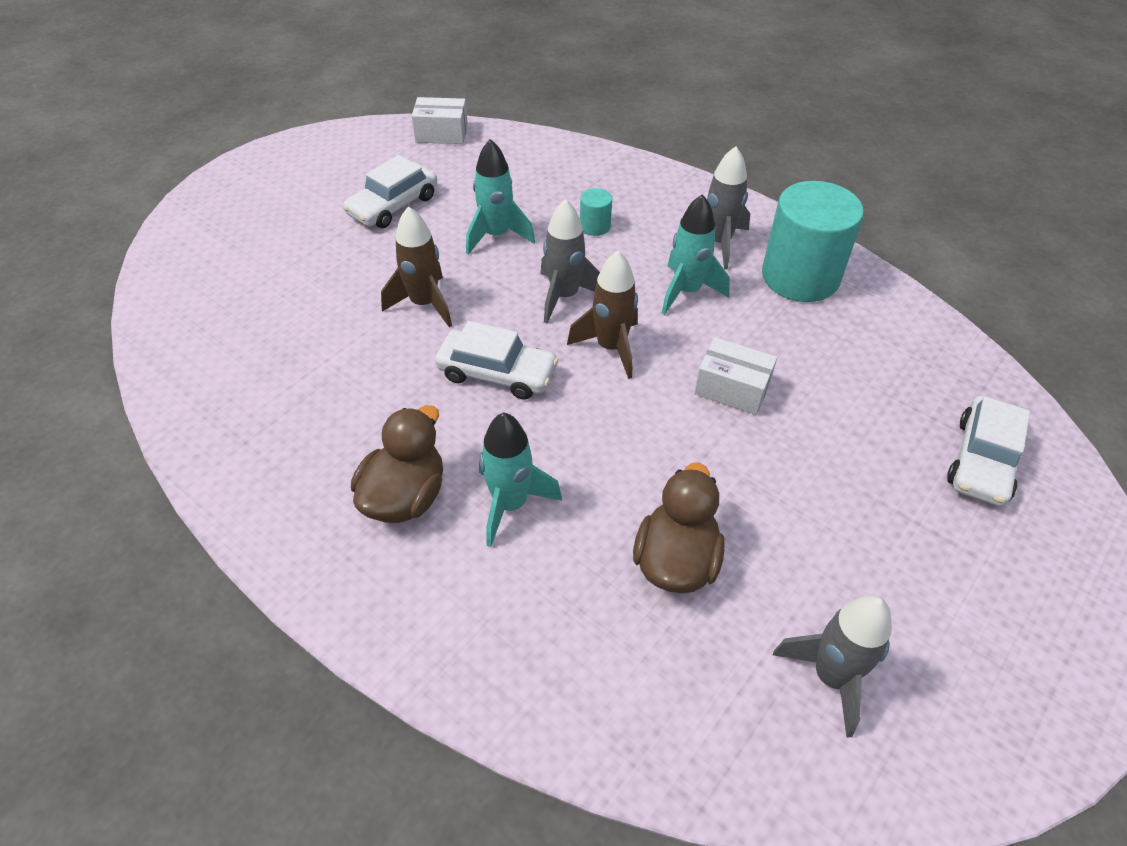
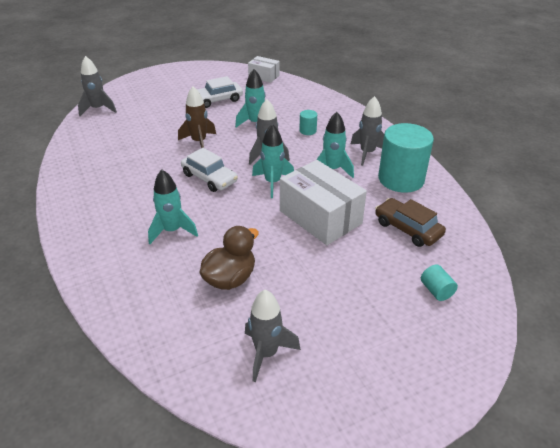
camera: 25 degrees right, 10 degrees down
(171, 288) = (98, 109): none -> grey rocket
(405, 497) = (129, 213): brown duck -> none
(611, 348) = (272, 183): brown rocket -> turquoise rocket
(732, 388) = (320, 217): white box -> white box, size x1.86
(871, 365) = (407, 229): none -> brown car
(982, 460) = (436, 291): white car -> turquoise cylinder

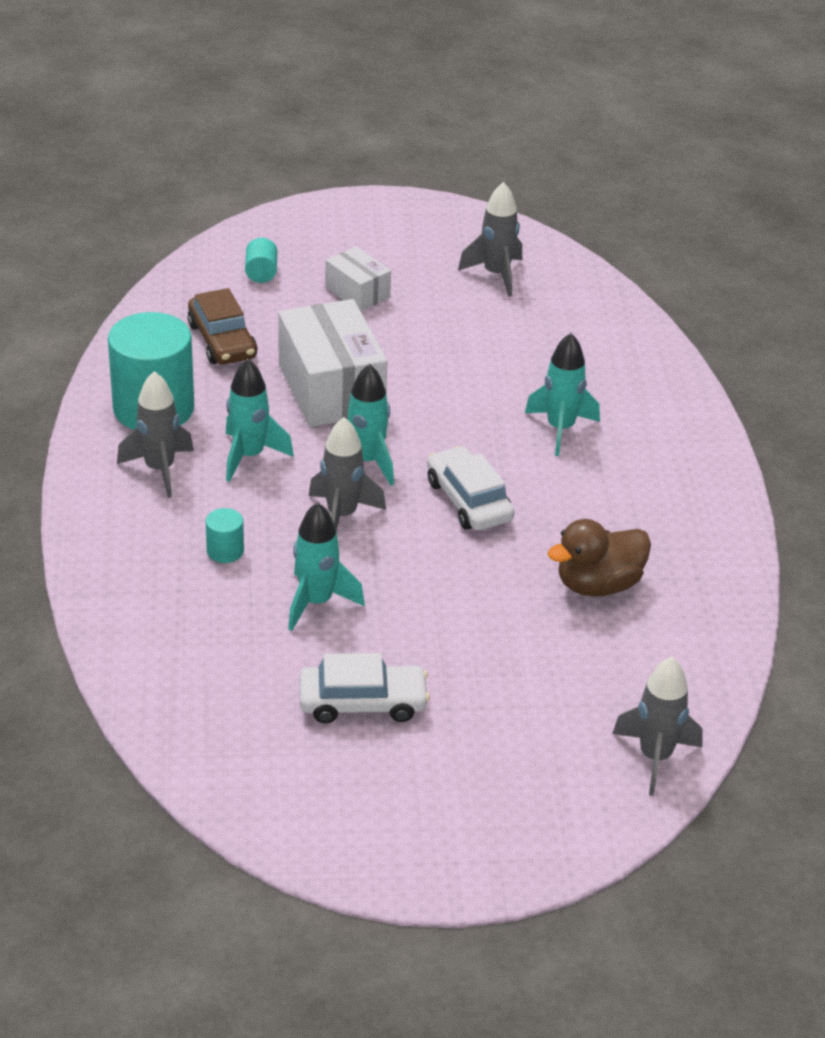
camera: 160 degrees left, 0 degrees up
(199, 142) = (455, 586): brown rocket -> none
(230, 279) = (503, 349): brown duck -> brown duck (598, 585)
(264, 76) = (198, 760): white box -> white box (357, 292)

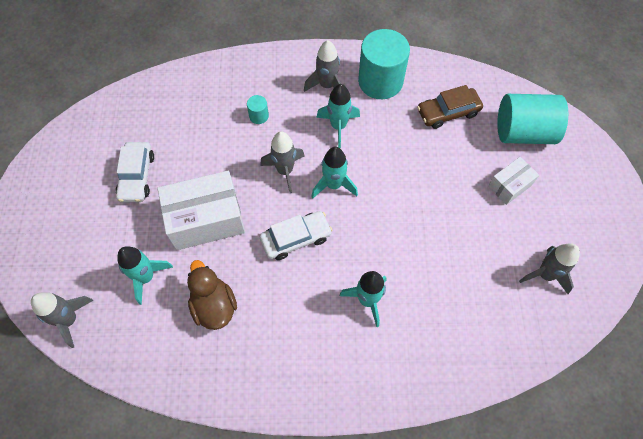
camera: 95 degrees right, 25 degrees up
(261, 273) = (523, 132): turquoise cylinder -> turquoise cylinder, size x2.36
(316, 602) = (214, 157): turquoise rocket -> turquoise rocket (146, 277)
(331, 388) = (404, 168): white box -> white box (206, 219)

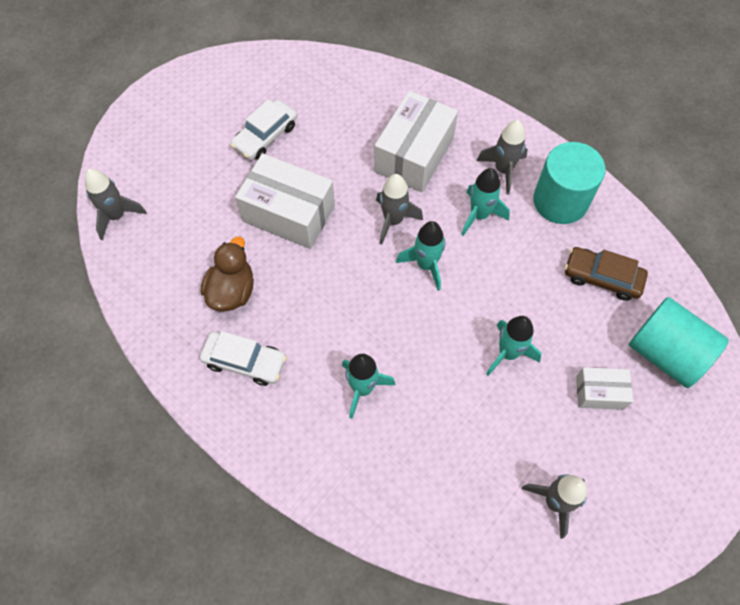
camera: 40 degrees right, 0 degrees up
(146, 277) = (200, 226): turquoise rocket -> turquoise rocket (508, 353)
(259, 116) = (414, 155): turquoise cylinder -> white box
(296, 238) = (349, 287): white car -> white car (245, 361)

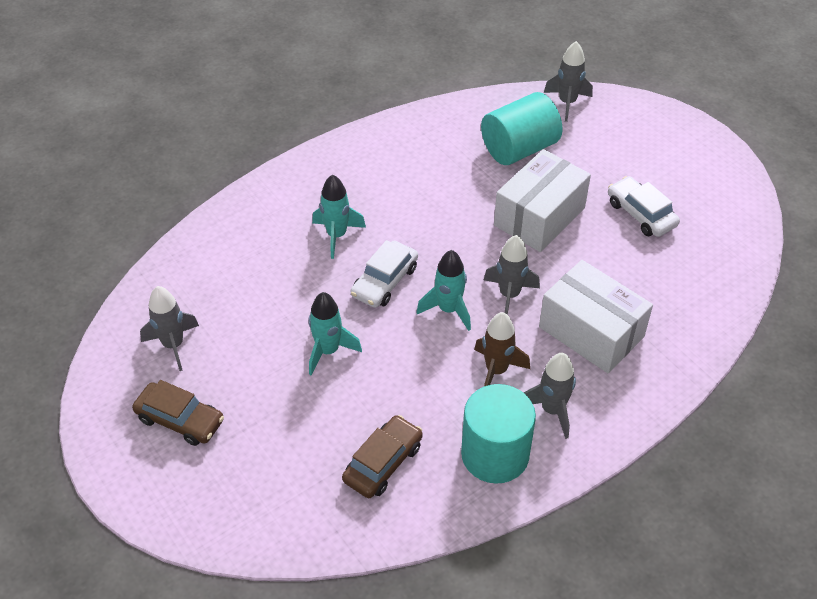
camera: 105 degrees right, 15 degrees down
(232, 291) = (465, 165): brown duck -> none
(245, 361) = (393, 164): white car -> white car (384, 281)
(479, 215) = (496, 370): turquoise rocket -> brown rocket
(599, 392) = (257, 415): white box -> none
(633, 460) = (180, 420): none -> brown car
(666, 353) = (273, 492): turquoise cylinder -> turquoise cylinder (519, 149)

